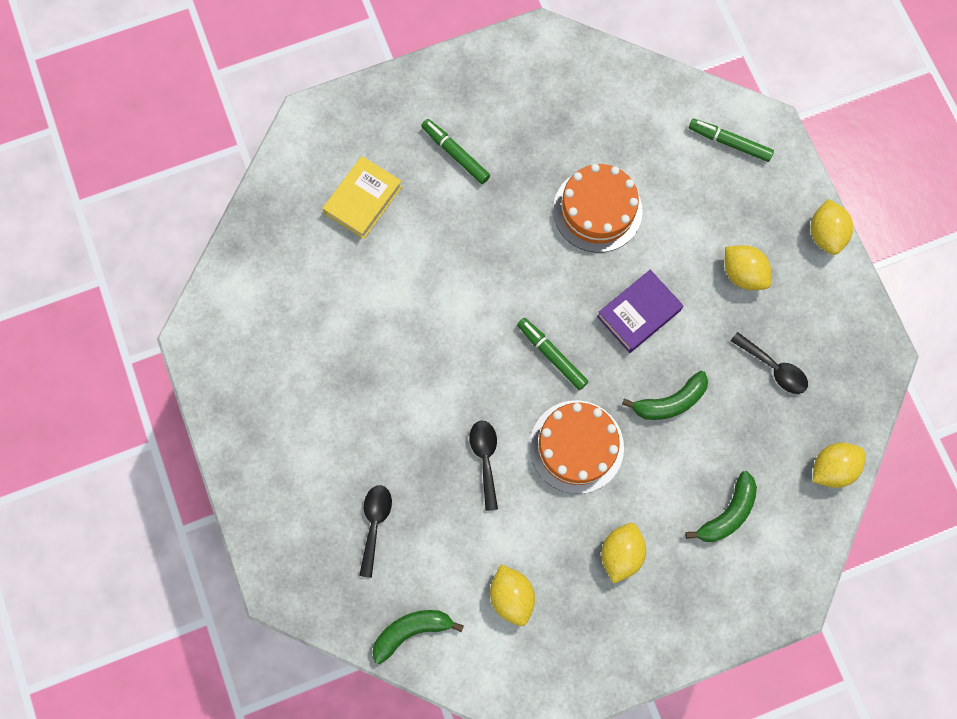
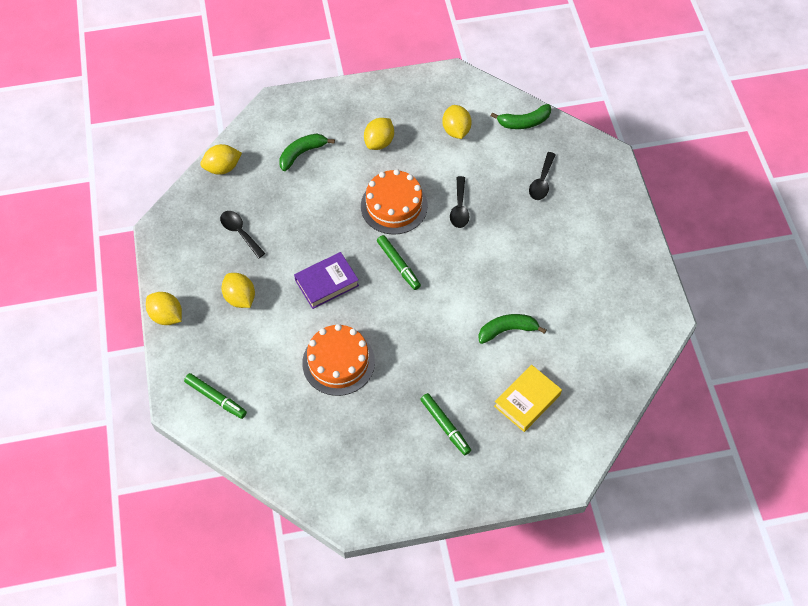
camera: 170 degrees left, 15 degrees down
(670, 402) = (320, 223): green banana -> green banana (507, 330)
(825, 234) = (166, 316): yellow lemon -> yellow lemon turned 60 degrees counterclockwise

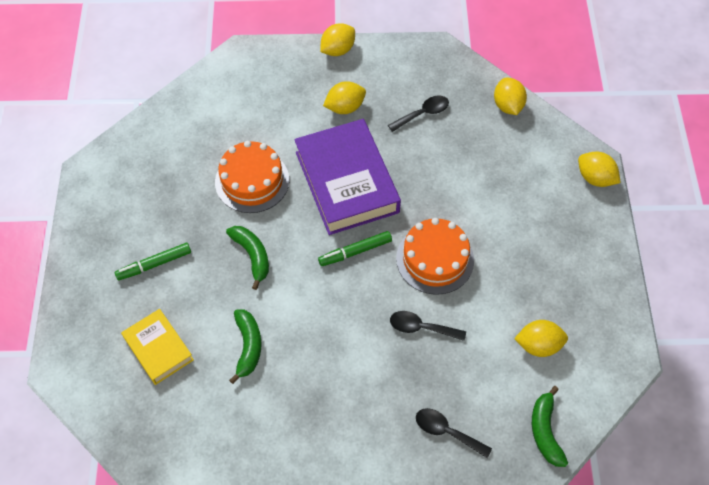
camera: 100 degrees right, 0 degrees up
(216, 398) = (241, 80): green marker -> none
(302, 153) = (519, 178): green banana -> green banana (252, 256)
(327, 283) = (346, 182): purple book -> purple book, size x1.84
(379, 142) = (528, 257): yellow lemon -> yellow lemon (595, 178)

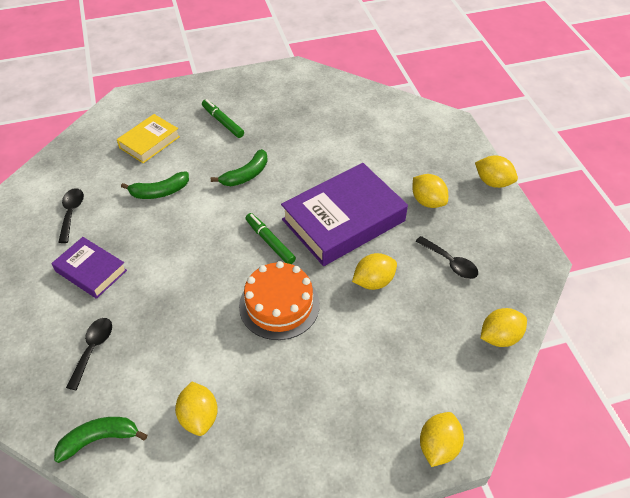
camera: 75 degrees right, 10 degrees down
(252, 181) = (320, 158): orange cake -> none
(344, 428) = (91, 271): none -> purple book
(421, 327) = (200, 308): black spoon -> black spoon (71, 213)
(428, 177) = (373, 282): none -> yellow lemon

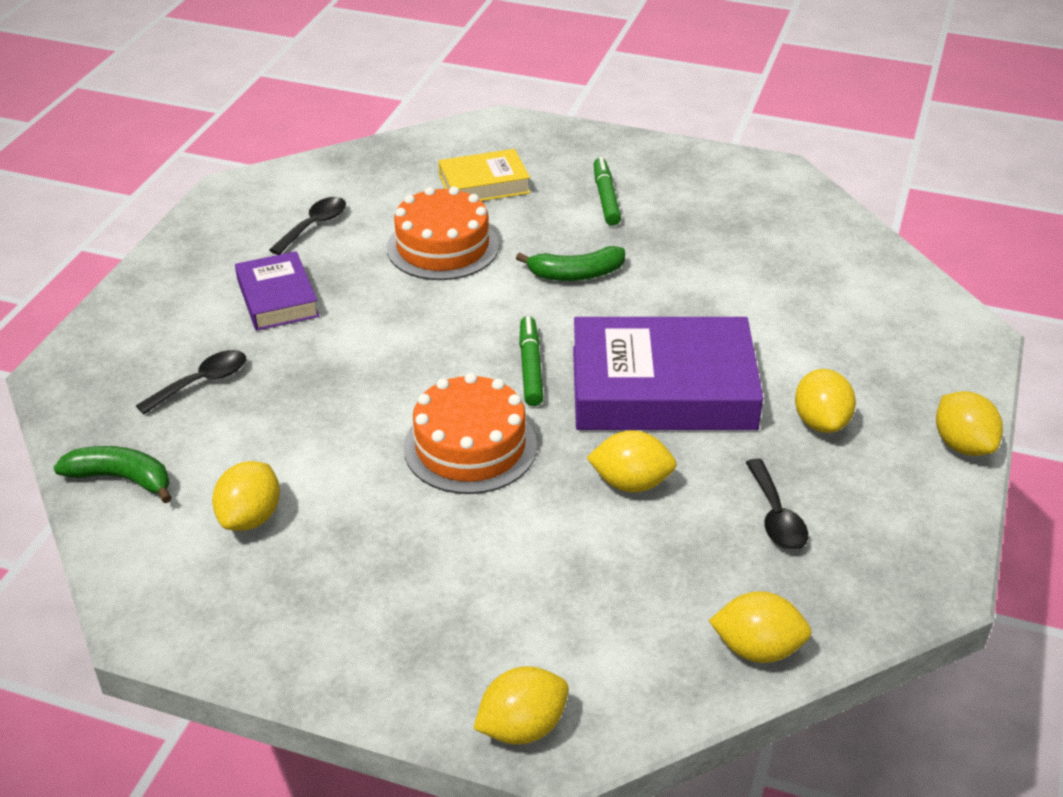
camera: 35 degrees right, 10 degrees down
(160, 192) = (442, 247): green banana -> orange cake

